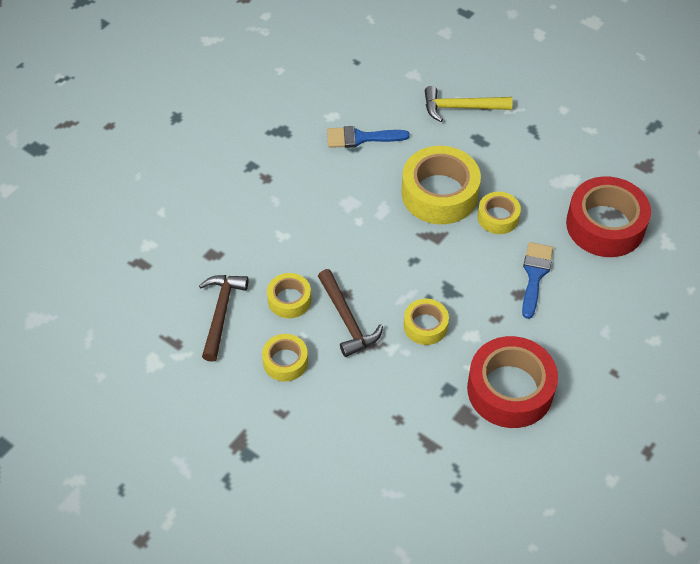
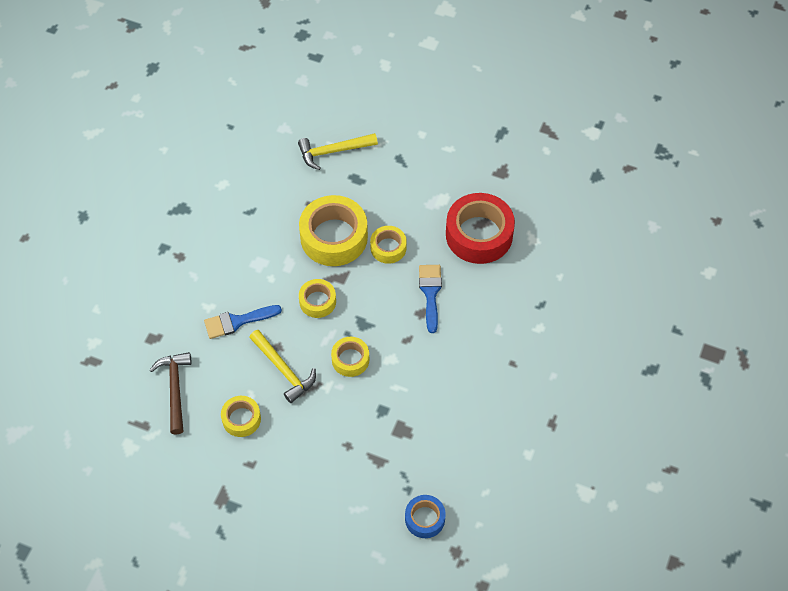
camera: 15 degrees left, 5 degrees up
(289, 300) = (230, 364): yellow tape -> yellow tape (317, 301)
(347, 319) = (283, 369): brown hammer -> yellow hammer
(361, 138) = (253, 200): blue brush -> blue brush (237, 322)
(469, 525) = (425, 519): none -> blue tape
(510, 389) = (432, 398): red tape -> none

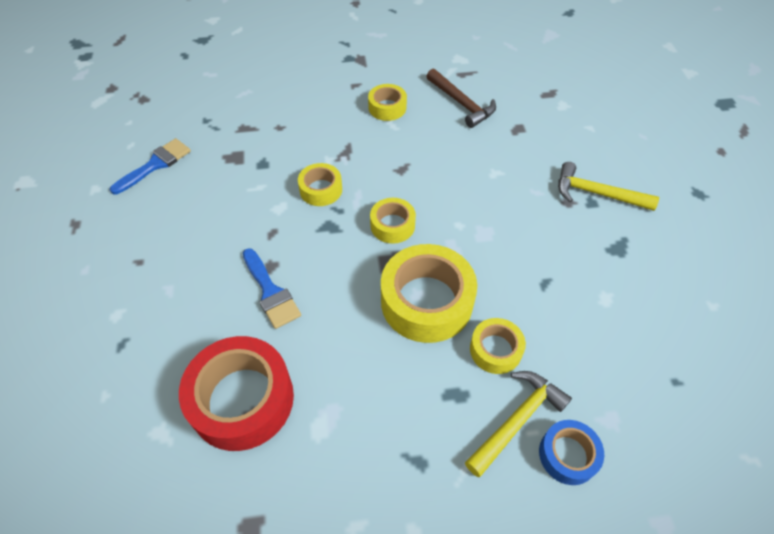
camera: 150 degrees right, 5 degrees down
(237, 322) = (456, 172): blue brush -> blue brush (156, 164)
(283, 369) = (379, 155): yellow hammer -> yellow hammer (597, 194)
(388, 248) = (353, 321): yellow tape -> yellow tape (495, 350)
(425, 519) = (180, 108): blue tape -> blue tape (568, 455)

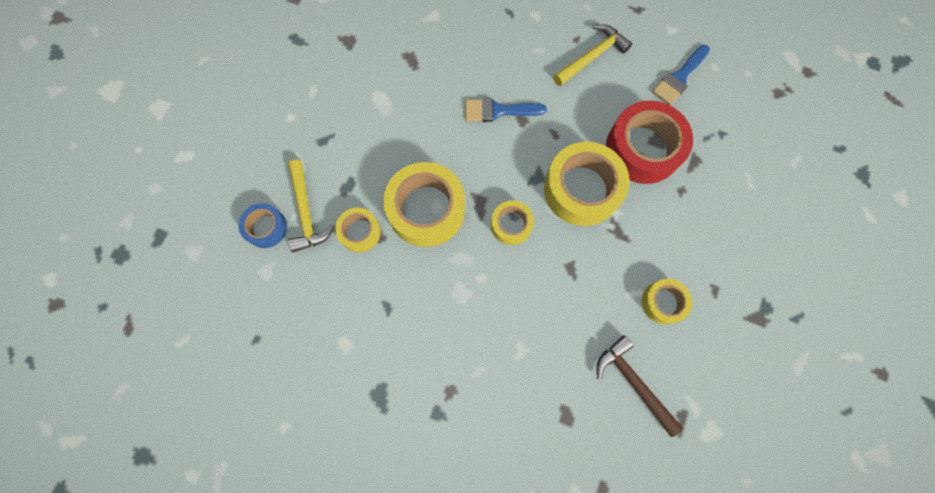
camera: 120 degrees right, 20 degrees up
(156, 164) = (679, 78): blue brush -> blue brush turned 60 degrees clockwise
(242, 399) = (426, 64): red tape -> red tape (643, 149)
(321, 189) = (582, 189): yellow tape -> yellow tape, size x1.88
(461, 103) = (633, 382): brown hammer -> brown hammer turned 60 degrees clockwise
(597, 194) = (443, 427): yellow hammer -> yellow hammer (591, 57)

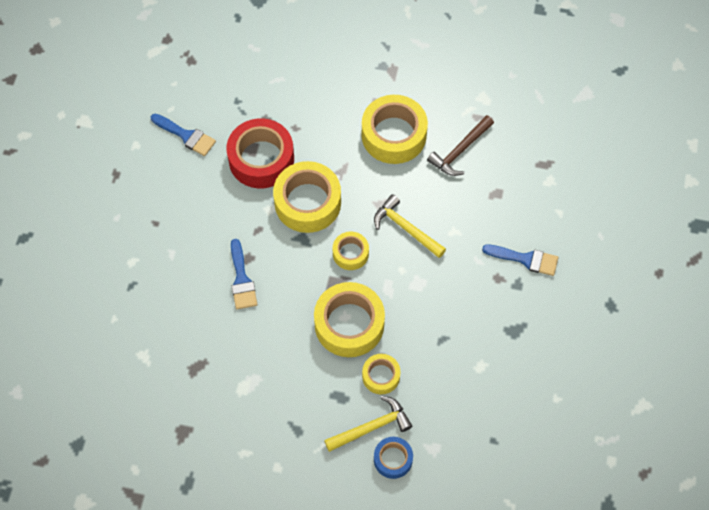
camera: 100 degrees left, 10 degrees down
(469, 433) = (525, 259): none -> blue brush
(591, 57) = (173, 208): yellow hammer -> yellow hammer (406, 228)
(663, 302) = (393, 135): yellow tape -> yellow tape, size x1.88

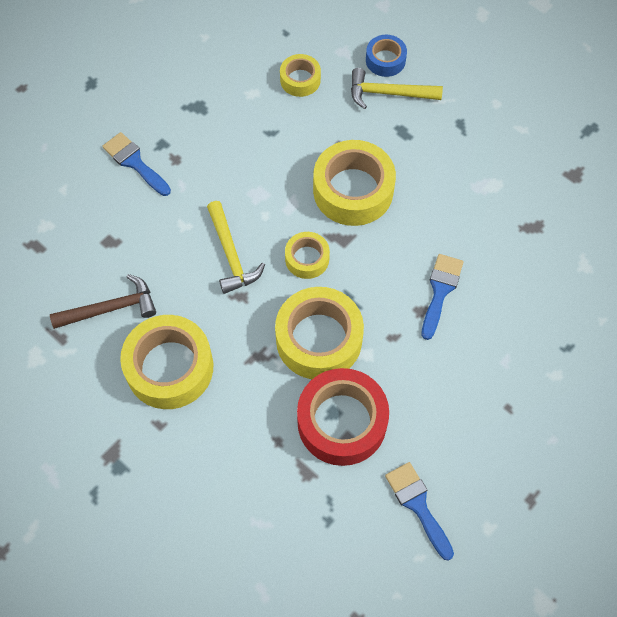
camera: 150 degrees left, 0 degrees up
(381, 376) = (352, 130): yellow tape -> yellow tape (300, 80)

